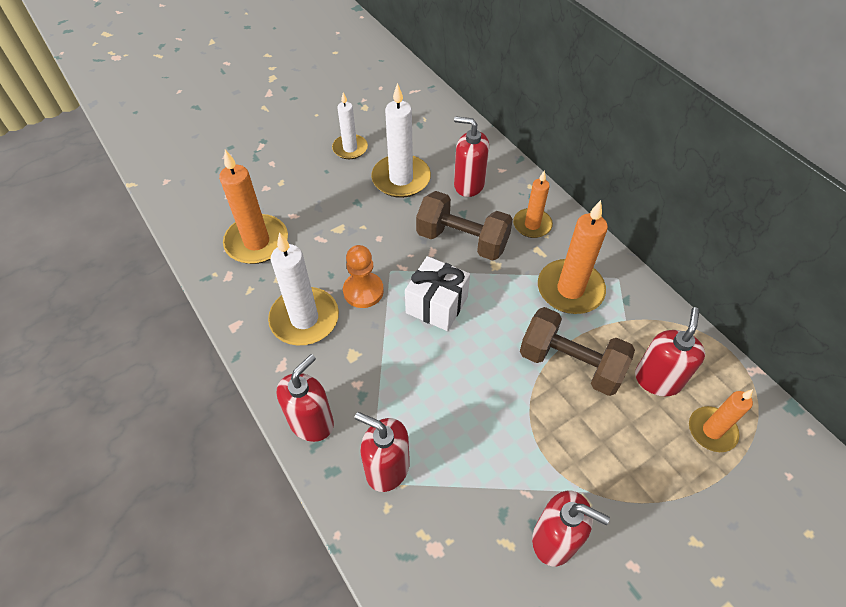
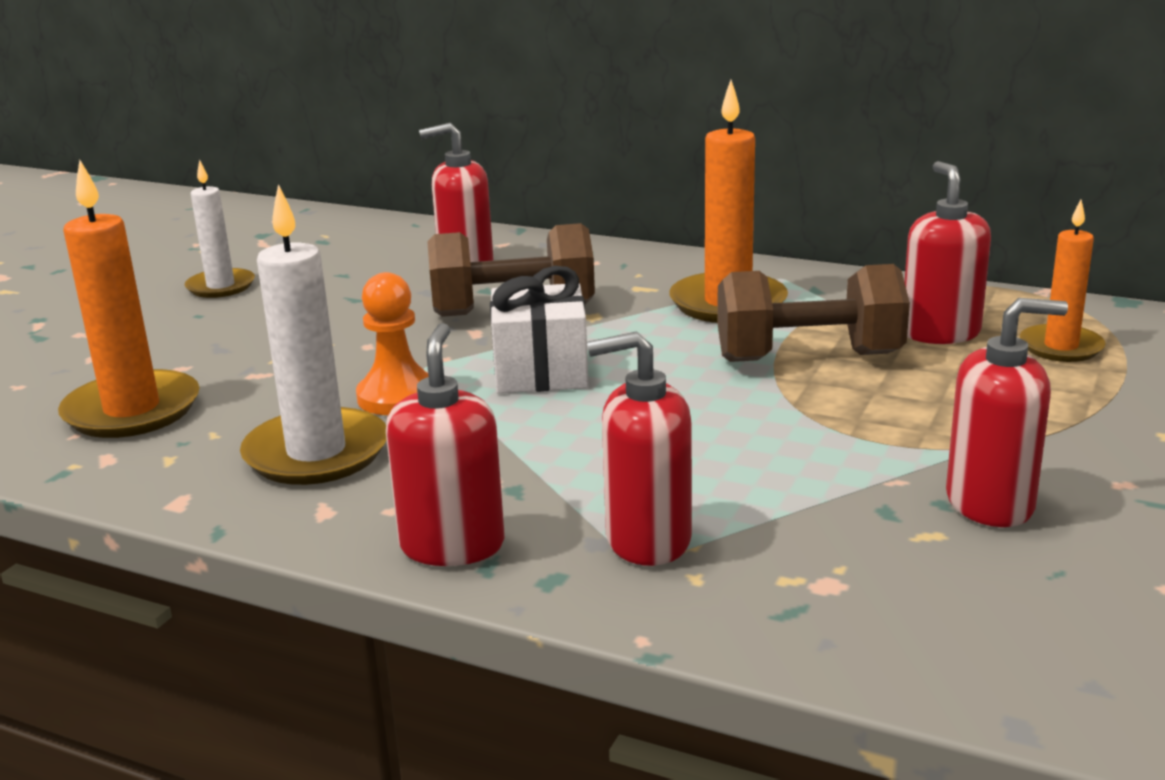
camera: 30 degrees left, 30 degrees down
(401, 179) = (345, 289): white candle -> none
(532, 225) = (605, 272): orange candle -> none

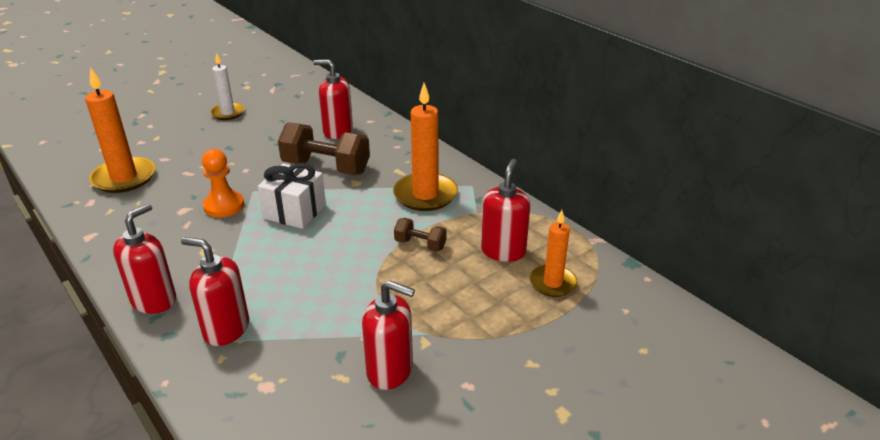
camera: 25 degrees right, 10 degrees up
(316, 453) = (161, 228): white candle -> none
(808, 357) = (420, 245): brown dumbbell -> brown dumbbell, size x0.51

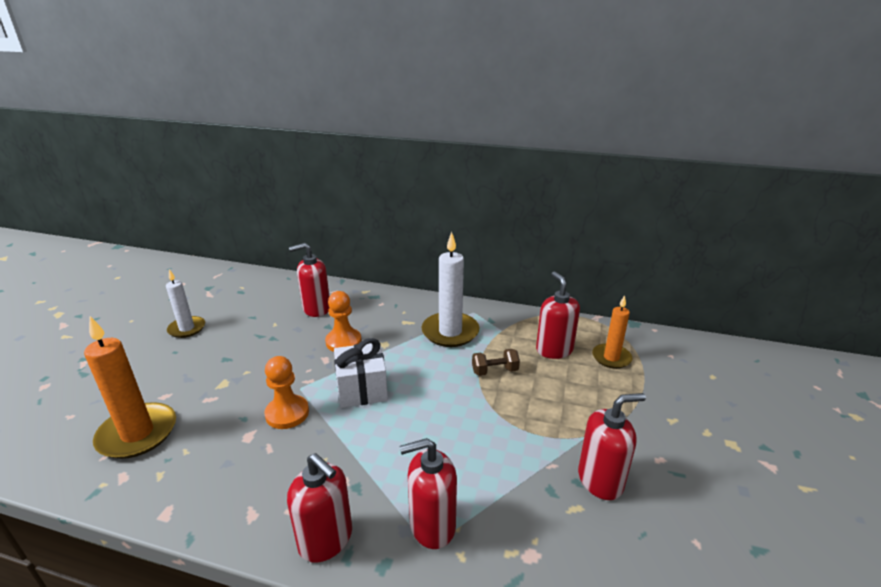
camera: 35 degrees left, 5 degrees down
(154, 300) = (326, 539): red soap dispenser -> red soap dispenser turned 135 degrees clockwise
(326, 167) = (343, 342): brown dumbbell -> orange pawn
(425, 195) = (450, 332): orange candle -> white candle

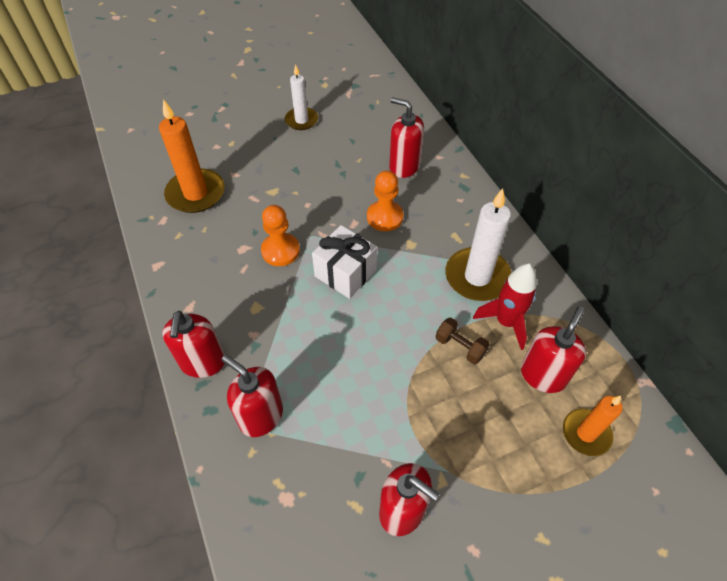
camera: 50 degrees right, 25 degrees up
(499, 341) = (506, 322): none -> red rocket

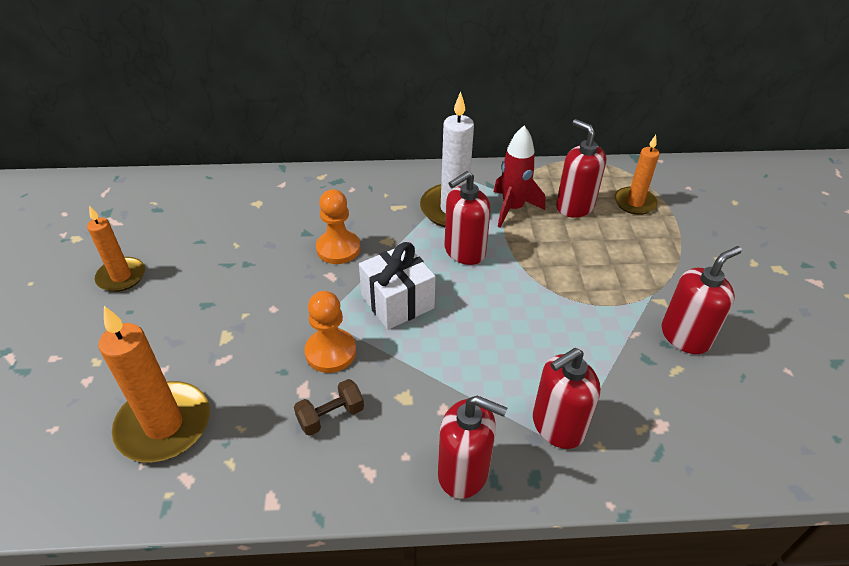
camera: 70 degrees left, 10 degrees down
(301, 120) = (121, 276): white candle -> orange candle
(404, 166) = (275, 213): red soap dispenser -> red soap dispenser (464, 251)
(460, 347) = (527, 245): brown dumbbell -> brown dumbbell (331, 416)

